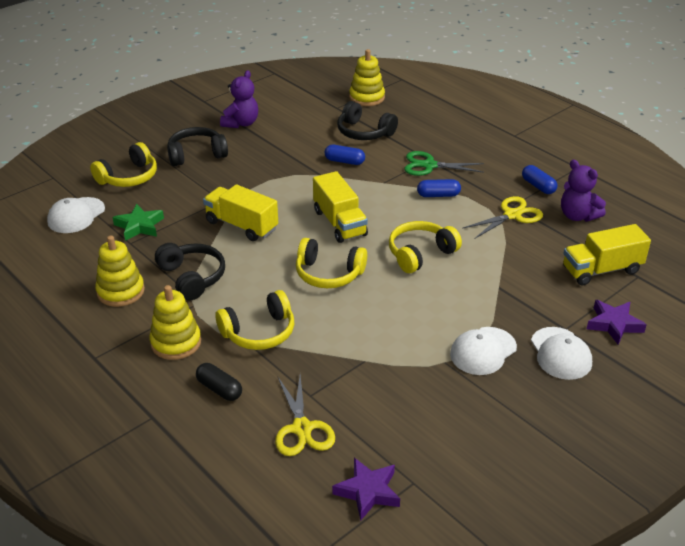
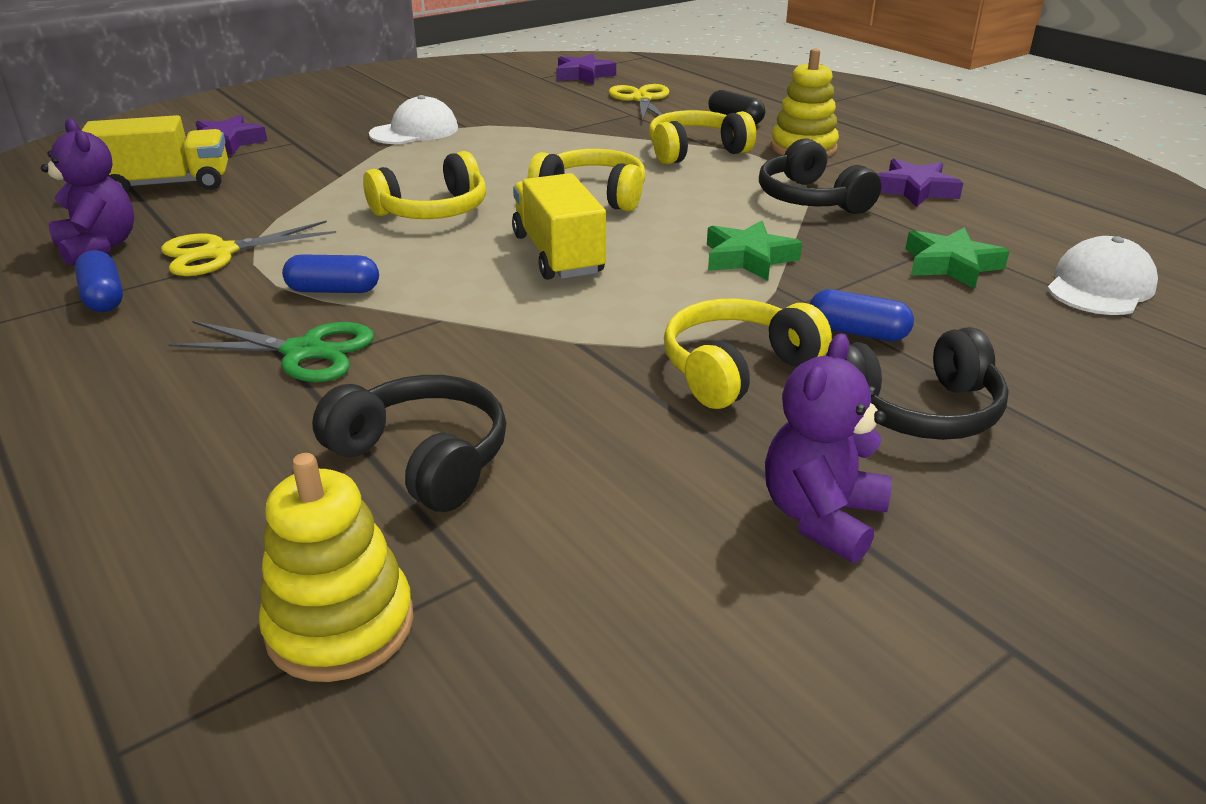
camera: 175 degrees left, 5 degrees down
(120, 291) = (915, 190): yellow stacking toy -> purple star
(129, 177) = (1056, 358): yellow headphones -> yellow headphones (736, 369)
(241, 225) = (748, 258): yellow truck -> green star
(344, 161) = (511, 372): blue capsule -> blue capsule (857, 332)
(560, 353) = (323, 127): white cap -> none

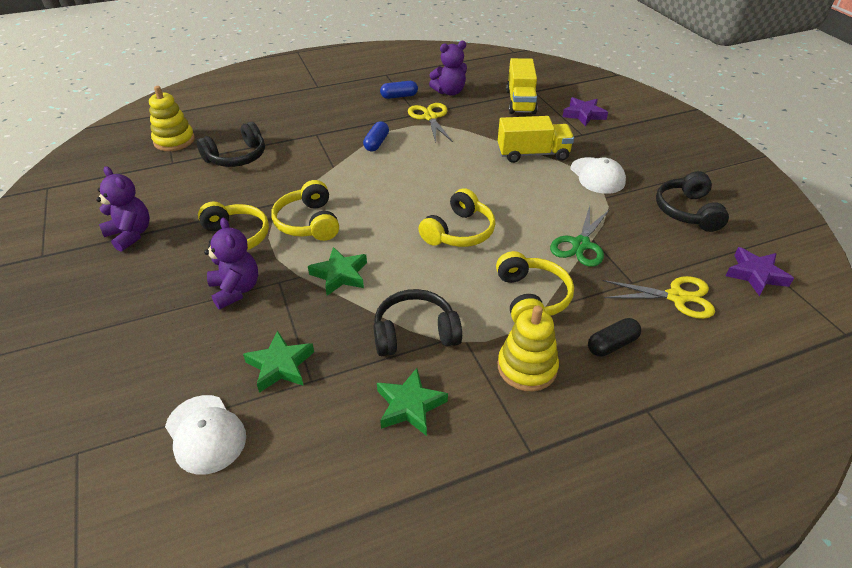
camera: 105 degrees right, 10 degrees up
(304, 352) = (327, 136): green scissors -> green scissors (580, 245)
(433, 211) = (457, 173): yellow headphones -> yellow headphones (308, 223)
(558, 254) = (381, 207): yellow truck -> yellow truck (533, 154)
(857, 332) = (236, 290): blue capsule -> purple teddy bear
(915, 190) = (410, 406): purple star -> green star
(916, 410) = (162, 284): black headphones -> black headphones (687, 211)

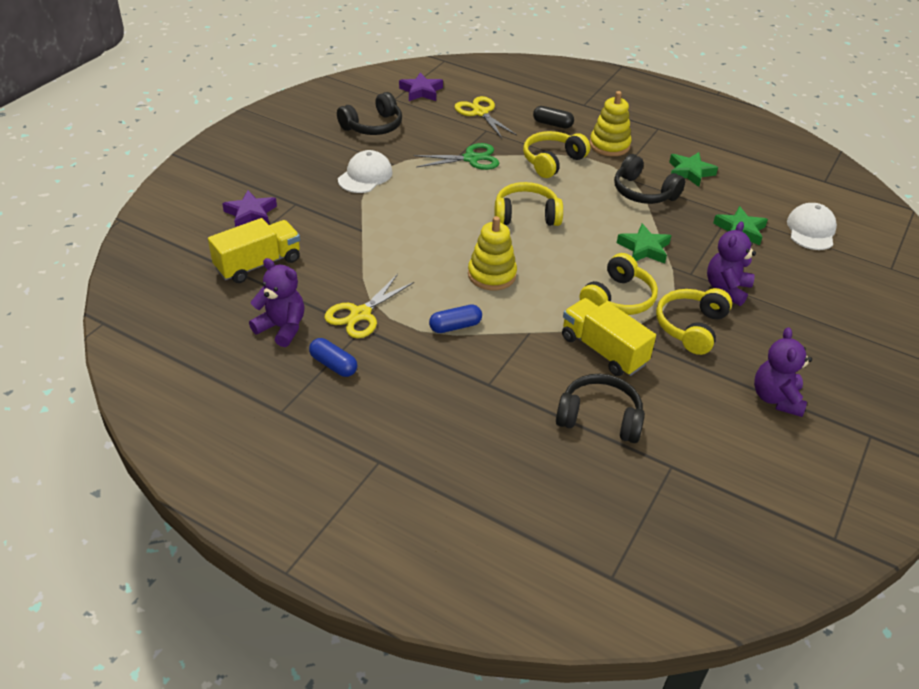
camera: 130 degrees left, 0 degrees up
(174, 141) = (641, 504): yellow stacking toy -> yellow stacking toy (492, 275)
(533, 154) = (365, 219): yellow truck -> yellow truck (603, 350)

